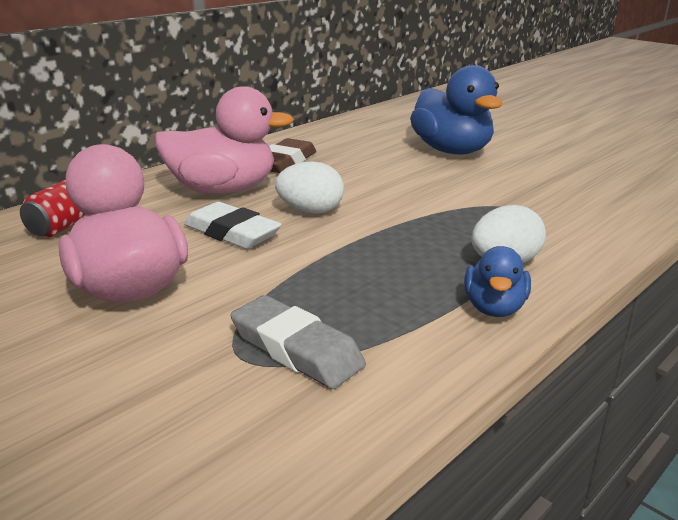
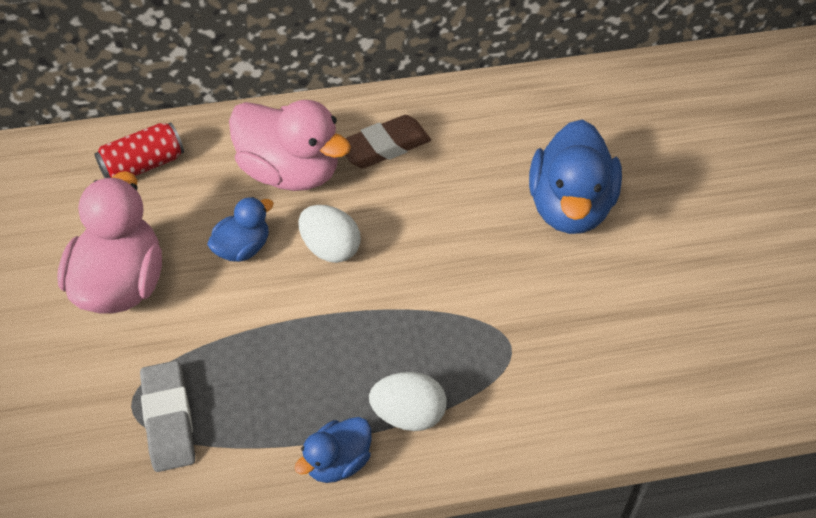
camera: 35 degrees right, 25 degrees up
(232, 233) = (243, 248): white eraser -> blue duck

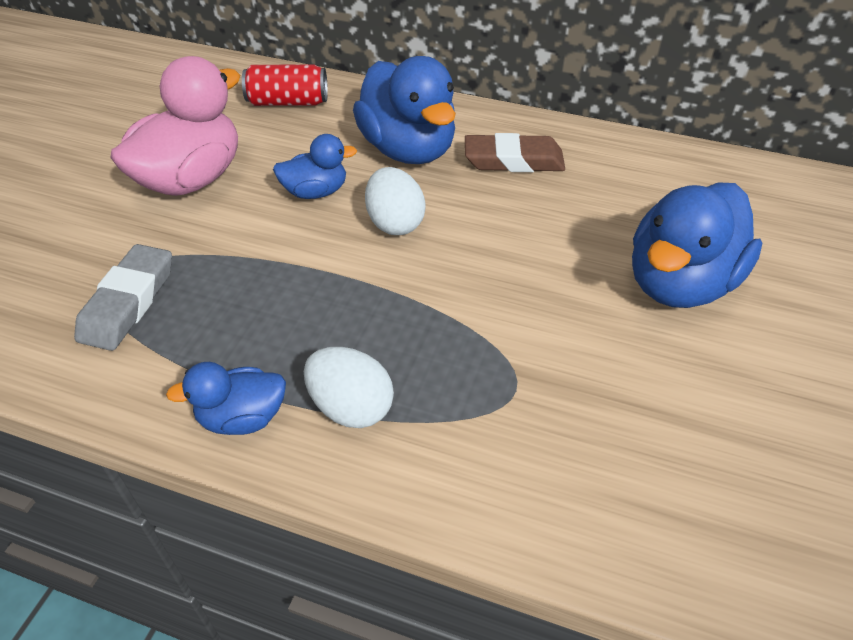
camera: 30 degrees right, 5 degrees down
(290, 172) = (408, 149): pink duck -> blue duck

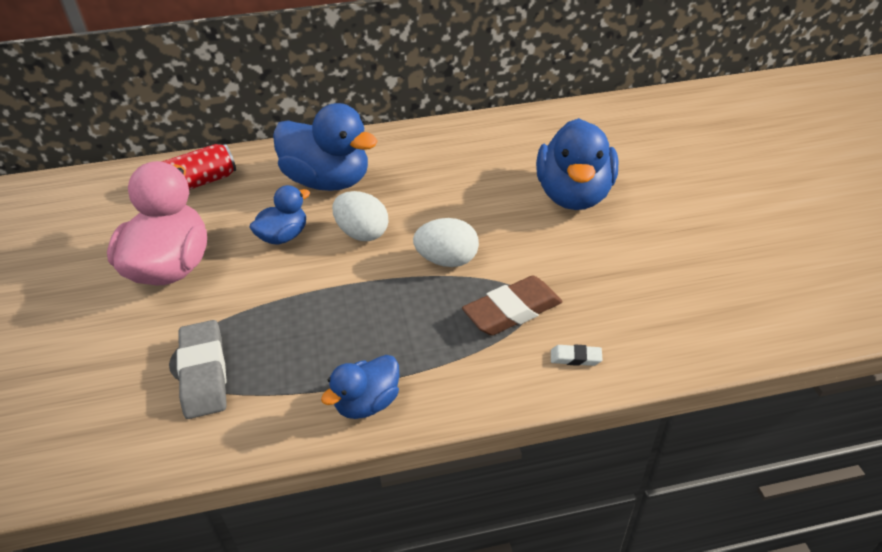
camera: 30 degrees left, 5 degrees down
(351, 407) = (436, 360): white egg -> white egg (447, 260)
(509, 493) = (575, 358): none -> white eraser
(513, 160) = (409, 161): brown eraser -> brown eraser (512, 311)

